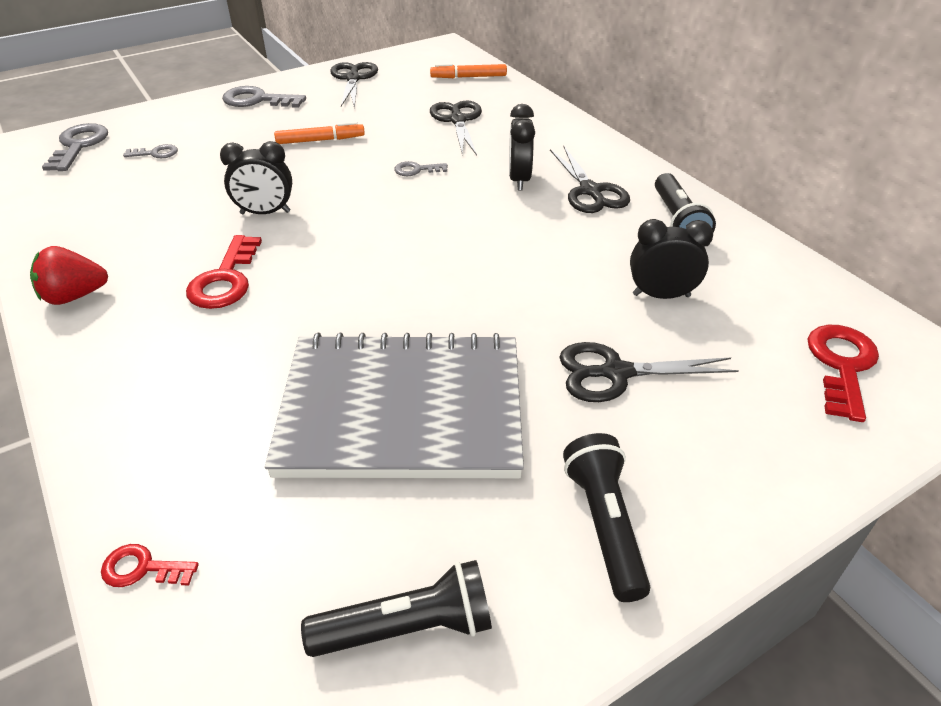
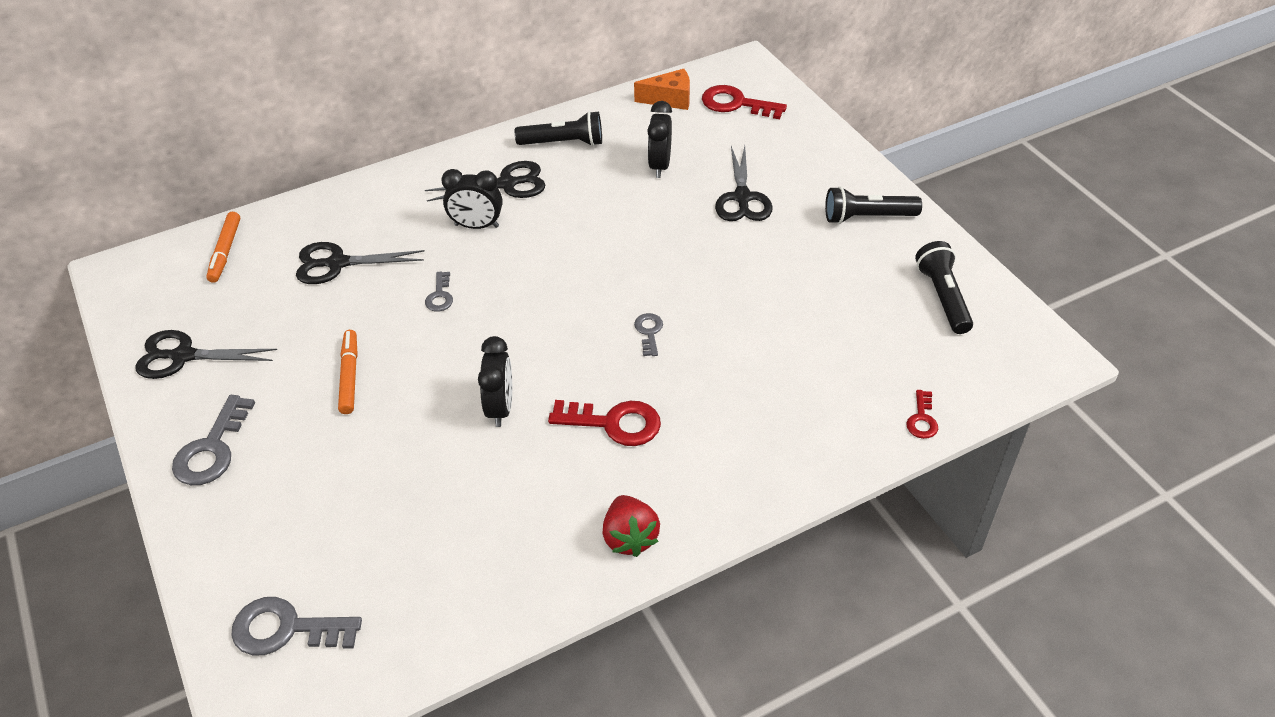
camera: 85 degrees left, 5 degrees up
(155, 153) = (336, 533): grey key -> grey key (649, 332)
(402, 410) = (779, 301): grey notebook -> none
(813, 299) = (670, 99): none -> orange cheese

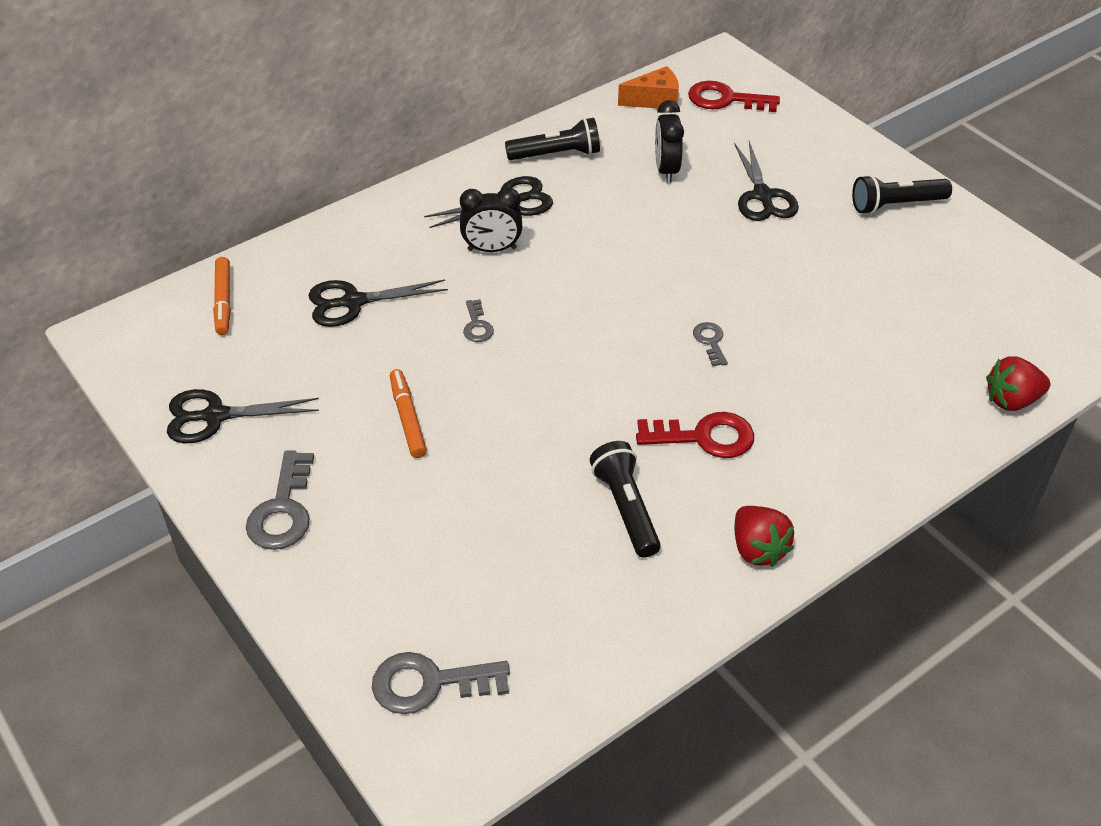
camera: 10 degrees left, 0 degrees up
(500, 408) = (581, 434): black clock -> none
(922, 419) = (1011, 400): red key -> red strawberry
(943, 297) = (995, 278): black flashlight -> black flashlight (626, 508)

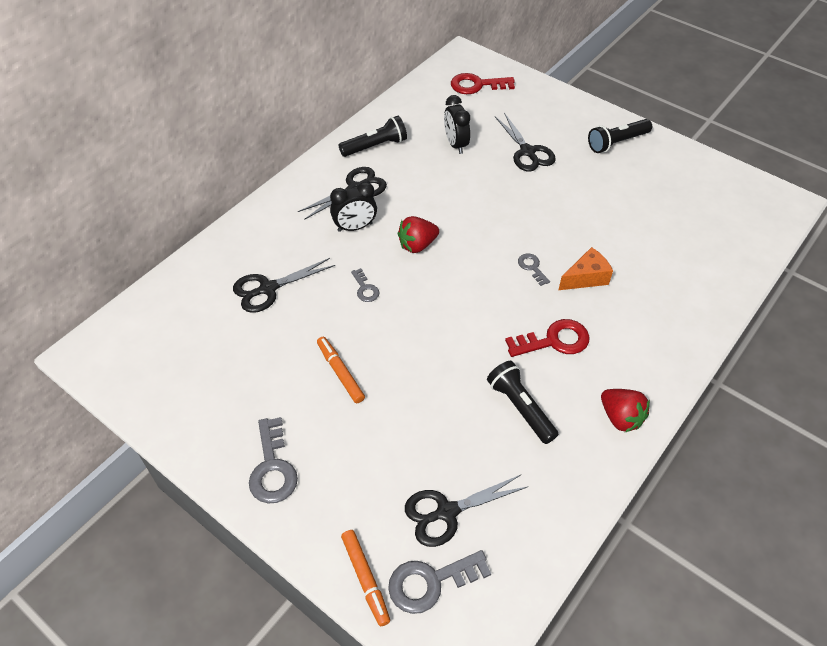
camera: 15 degrees left, 5 degrees up
(215, 416) = (194, 403): black scissors -> black scissors (446, 512)
(223, 301) = (169, 308): orange marker -> orange marker (365, 579)
(654, 100) = (429, 94): orange cheese -> orange cheese (585, 278)
(1011, 400) = (742, 269): red strawberry -> red strawberry (417, 245)

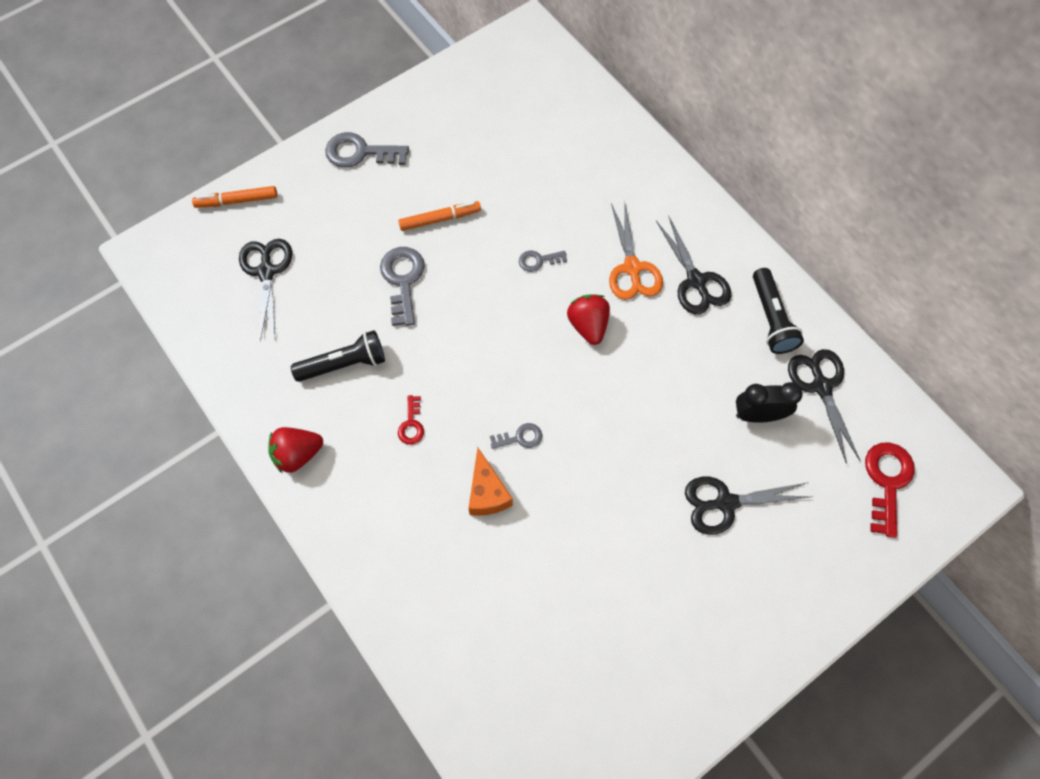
camera: 105 degrees right, 15 degrees up
(267, 289) = (564, 174): black scissors -> black scissors (821, 386)
(355, 227) = (632, 268): black clock -> orange scissors
(431, 582) = (214, 245): grey key -> grey key (403, 280)
(554, 340) = (411, 424): red key -> red key, size x0.55
(617, 142) = (723, 638): black flashlight -> none

